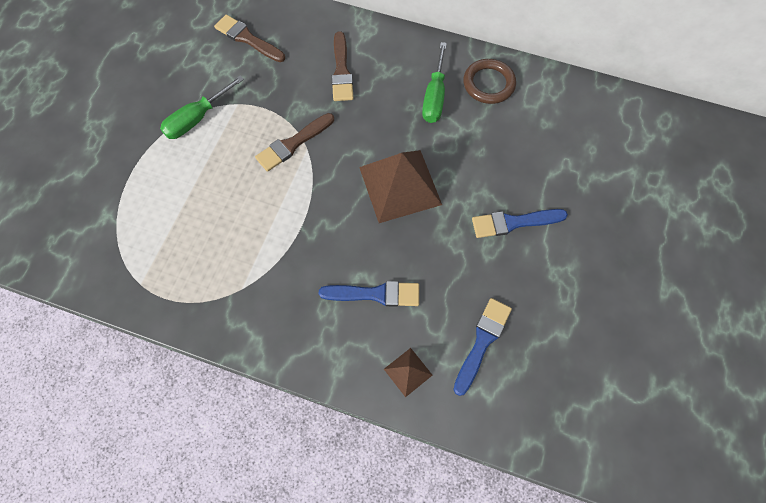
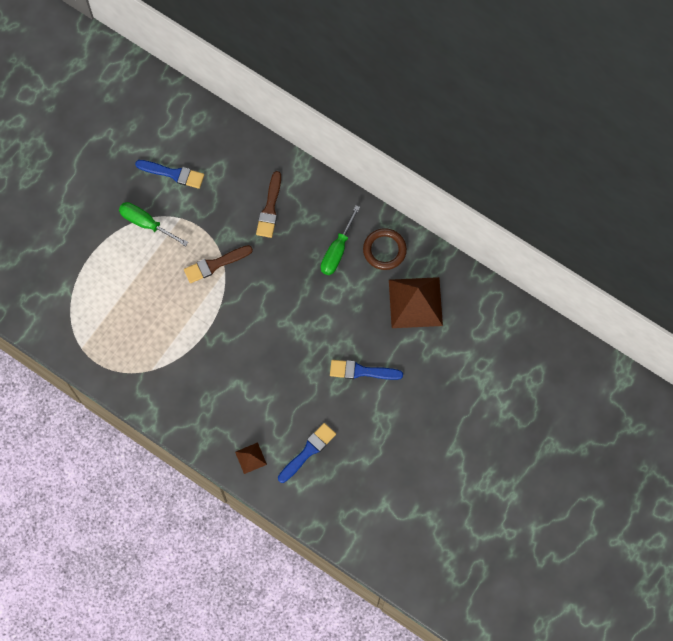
camera: 15 degrees right, 5 degrees up
(197, 118) = (146, 223): green screwdriver -> green screwdriver turned 60 degrees clockwise
(247, 39) = (201, 158): brown brush -> none
(375, 294) = (244, 398): blue brush -> blue brush (173, 174)
(400, 185) = (286, 320): brown pyramid -> brown pyramid (415, 302)

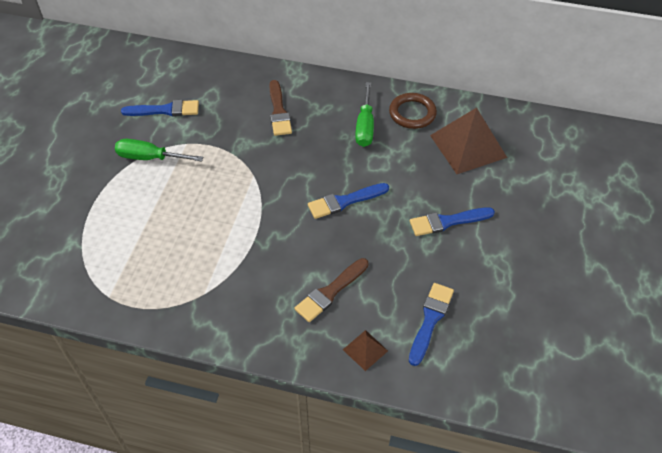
camera: 20 degrees left, 20 degrees down
(215, 264) = (240, 172): brown brush -> brown brush (330, 292)
(288, 323) = (344, 201): none -> blue brush

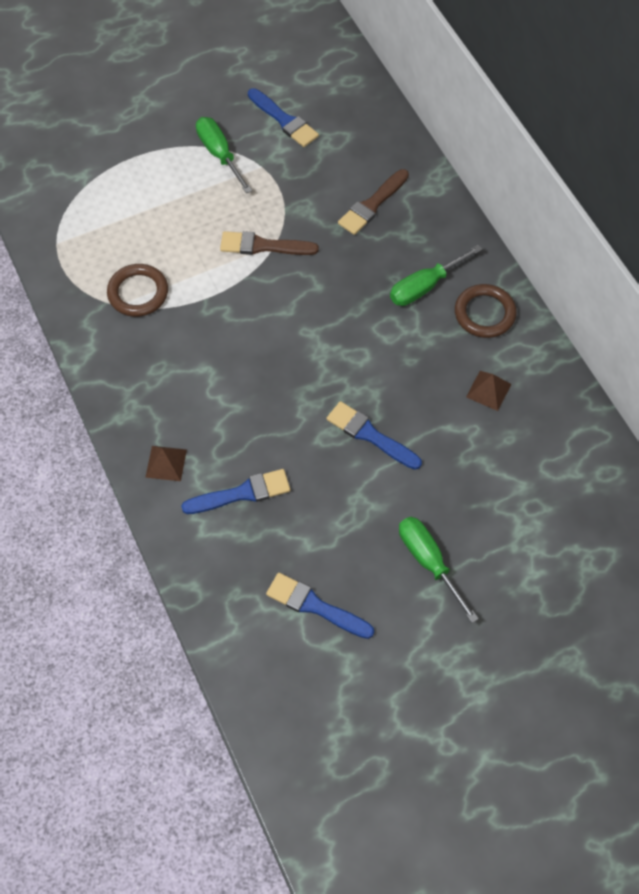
camera: 50 degrees right, 10 degrees up
(207, 274) = (138, 293): none -> brown ring
(330, 292) = (202, 395): brown brush -> brown brush (263, 246)
(344, 201) = (314, 335): blue brush -> blue brush (315, 606)
(468, 146) = (488, 390): brown pyramid -> brown pyramid, size x0.47
(567, 253) = (429, 562): none -> green screwdriver

